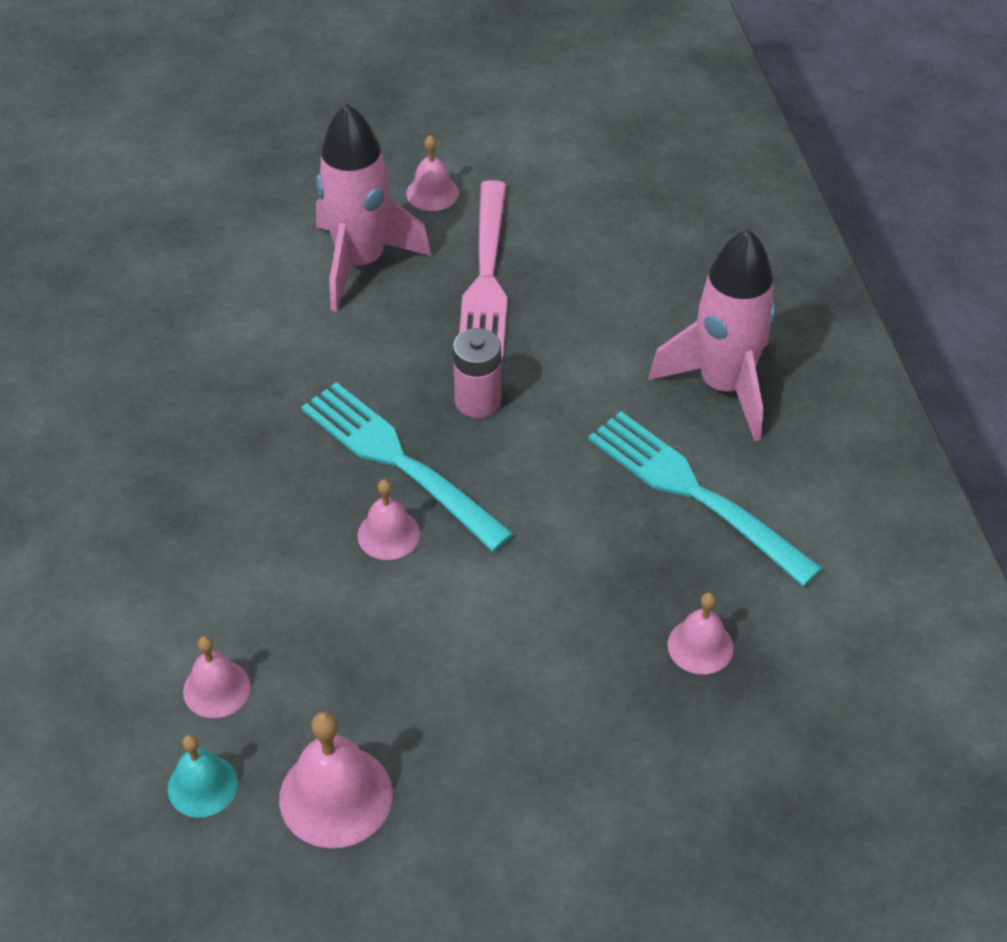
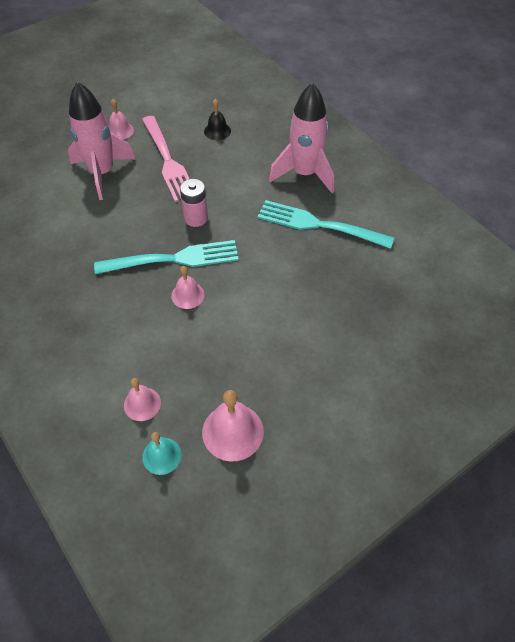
camera: 25 degrees left, 5 degrees up
(399, 461) = (173, 259): turquoise fork -> turquoise fork turned 150 degrees clockwise
(607, 248) = (217, 131): none -> black bell
(700, 646) = (361, 292): pink bell -> none

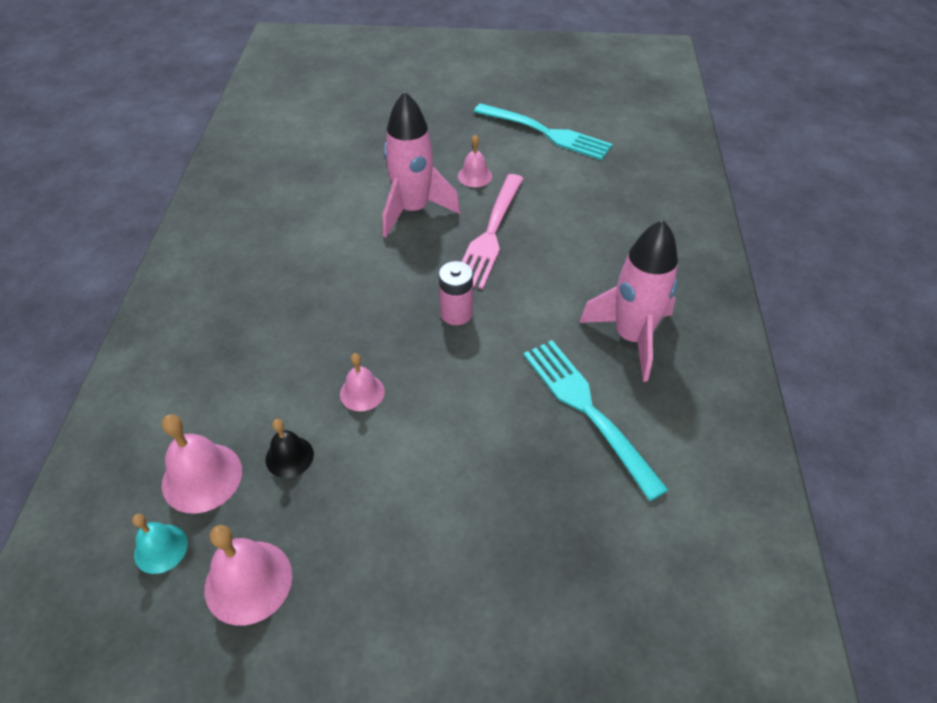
camera: 40 degrees right, 5 degrees down
(142, 404) = (202, 477): pink bell -> pink bell, size x1.61
(173, 259) = (388, 343): turquoise fork -> turquoise fork (546, 133)
(217, 131) = (577, 230): black bell -> black bell (289, 456)

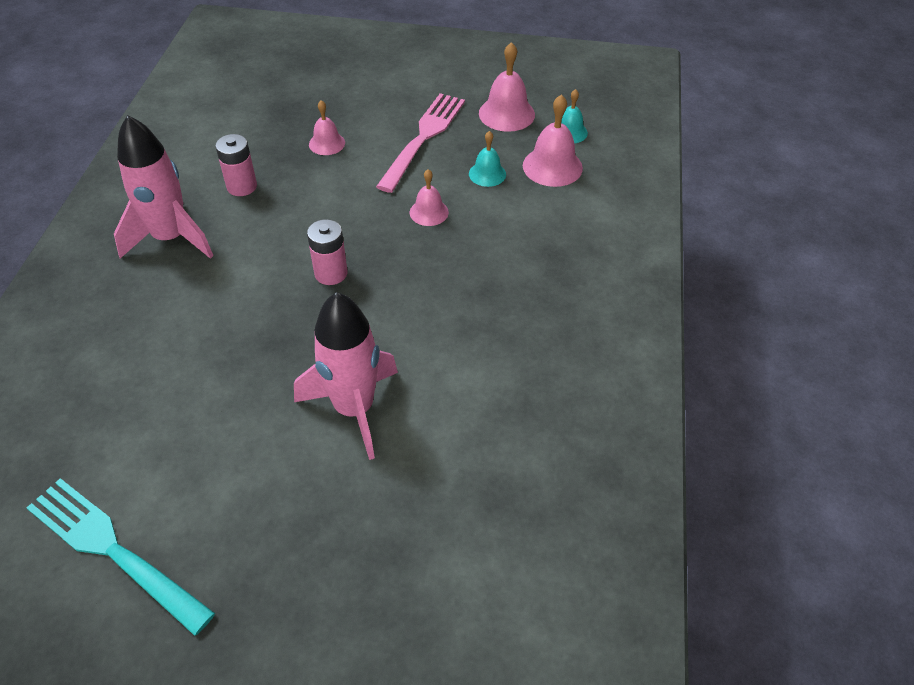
camera: 175 degrees left, 0 degrees up
(289, 456) = (487, 174): black bell -> turquoise bell
(475, 176) = (257, 463): pink bell -> pink bell (327, 143)
(490, 234) = (266, 364): pink fork -> pink fork (423, 138)
(587, 410) = (242, 186): turquoise fork -> pink battery

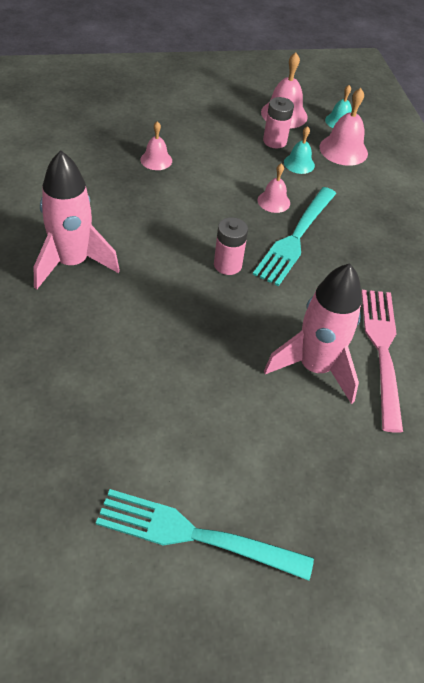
camera: 25 degrees left, 0 degrees up
(242, 186) = (106, 208): pink battery -> pink battery (274, 141)
(423, 138) = (232, 143): pink fork -> pink fork (382, 350)
(427, 258) = (295, 238): none -> turquoise fork

